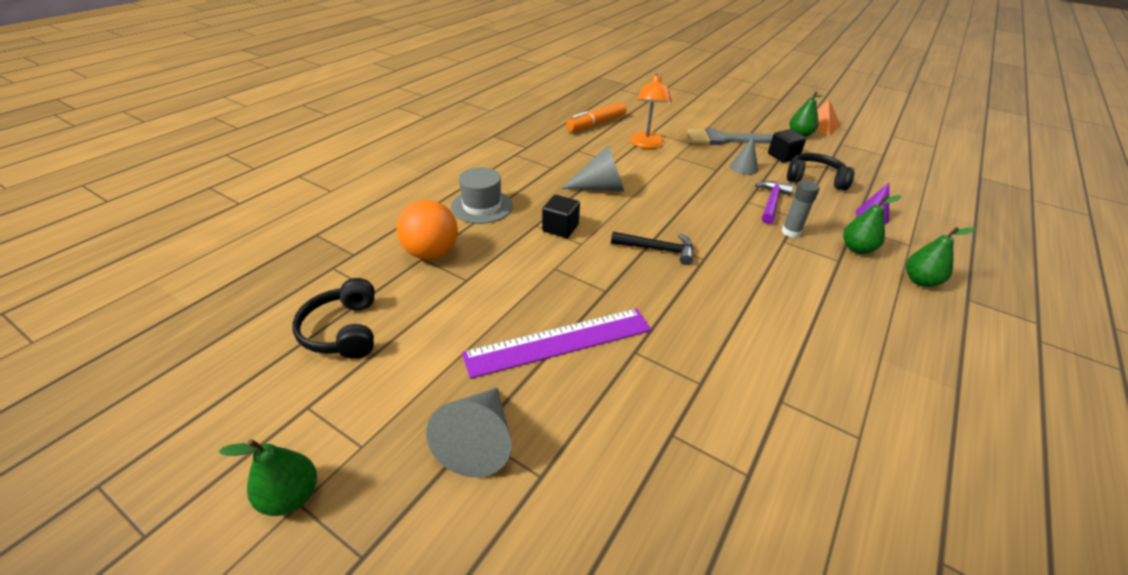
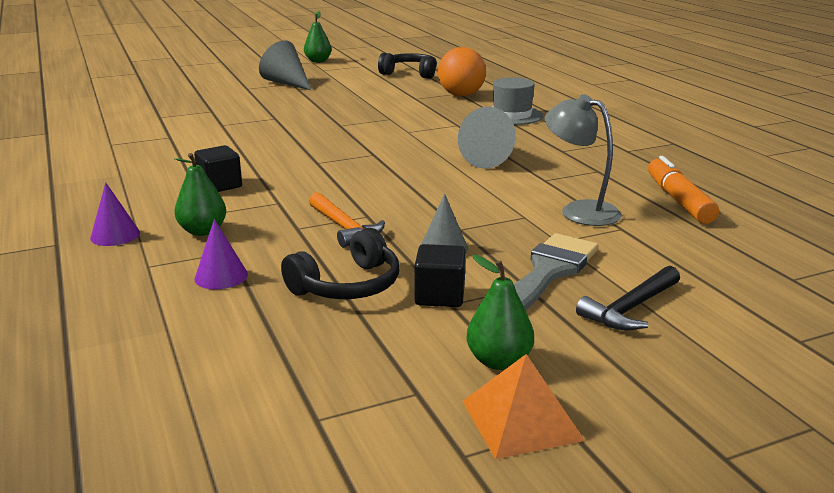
camera: 125 degrees right, 15 degrees down
(559, 341) = (318, 106): purple ruler -> none
(560, 228) = (440, 130): black cube -> black cube (220, 185)
(646, 144) = (579, 211): orange lamp -> grey lamp
(657, 250) = (357, 151): black hammer -> black hammer (630, 308)
(771, 202) = (344, 227): purple hammer -> orange hammer
(791, 232) = (283, 212): grey glue stick -> none
(920, 281) = (115, 235): green pear -> purple cone

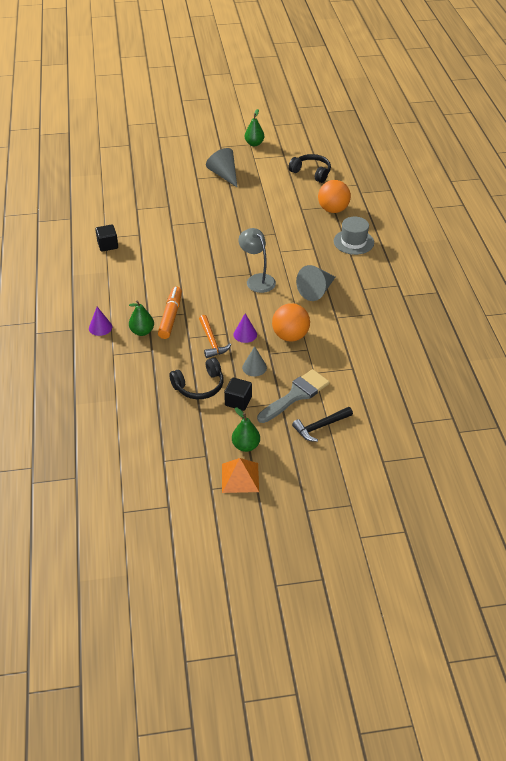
camera: 15 degrees right, 20 degrees up
(220, 185) = (158, 291): black cube -> black cube (108, 245)
(221, 276) = (144, 368): purple cone -> purple cone (245, 334)
(483, 206) = (290, 336): none -> orange ball
(579, 211) = (339, 349): grey lamp -> grey lamp (257, 280)
(678, 200) = (399, 350): orange marker -> orange marker (171, 317)

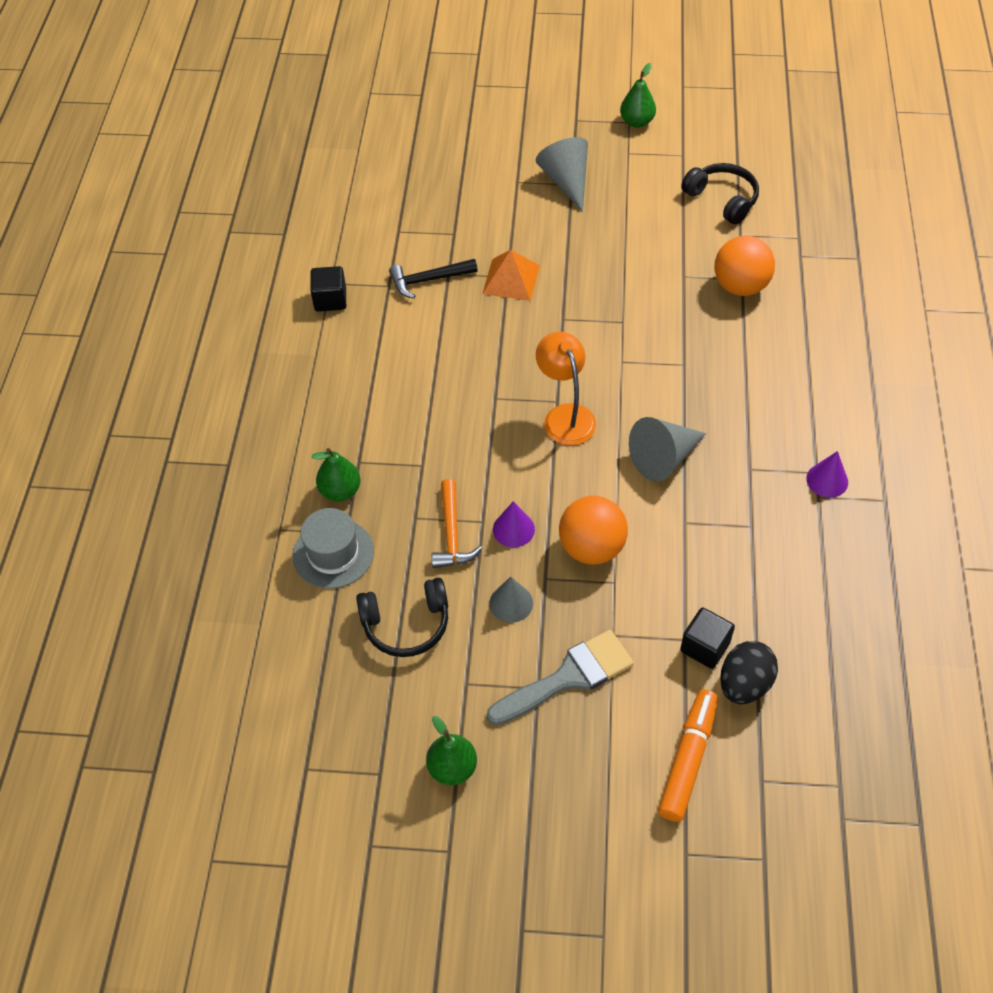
camera: 15 degrees right, 10 degrees up
(100, 327) = (273, 469): purple cone -> purple cone (827, 480)
(171, 317) = (396, 468): orange marker -> orange marker (688, 759)
(238, 401) = (464, 670): black cube -> black cube (704, 647)
(240, 477) = (425, 833): orange pyramid -> orange pyramid (511, 279)
(257, 280) = (565, 416): grey lamp -> orange lamp
(320, 426) = (593, 754): black hammer -> black hammer (428, 280)
(353, 242) = (759, 363): grey hat -> grey hat (333, 553)
(390, 382) = (744, 684): none -> black egg

